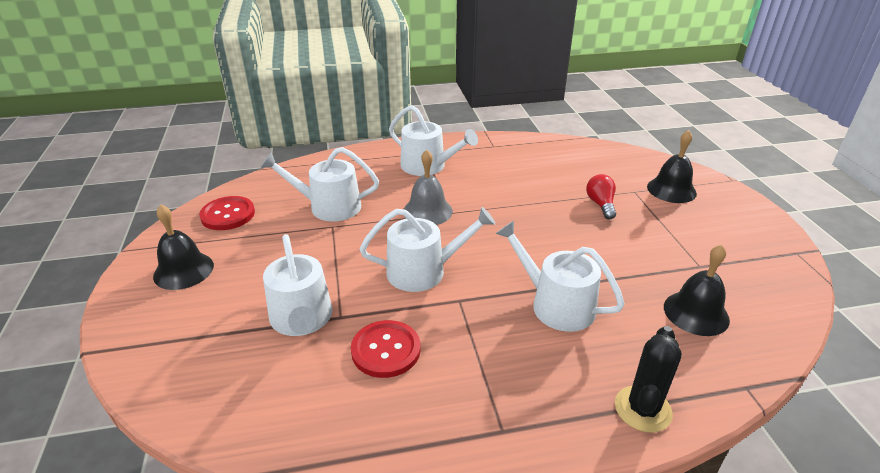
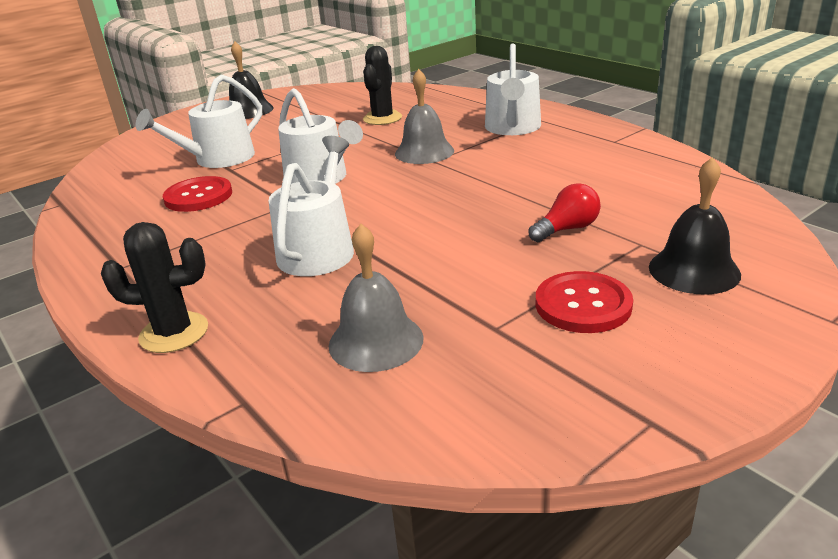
camera: 65 degrees right, 5 degrees down
(228, 215) = (331, 97): red button -> red button (583, 305)
(329, 207) = (382, 118): white watering can -> black cactus
(696, 313) = (376, 341): black bell -> grey bell

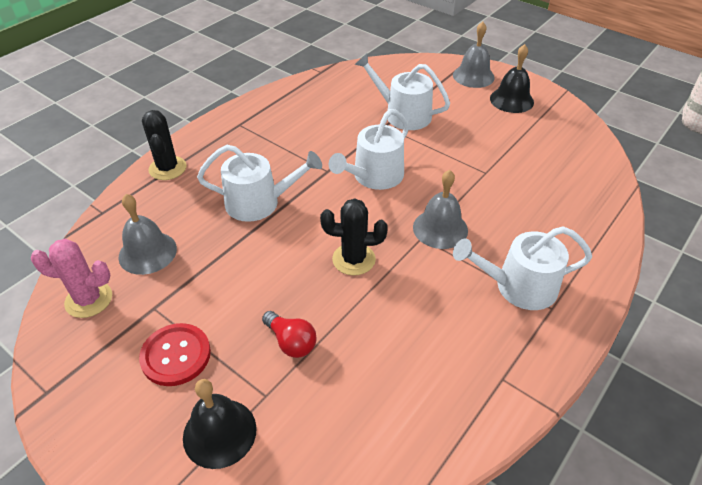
camera: 75 degrees right, 15 degrees up
(186, 123) = (473, 76): none -> grey bell
(198, 196) = (337, 125): red button -> none
(382, 118) = (517, 186): black cactus -> black cactus (354, 259)
(462, 396) = (89, 300): none -> pink cactus

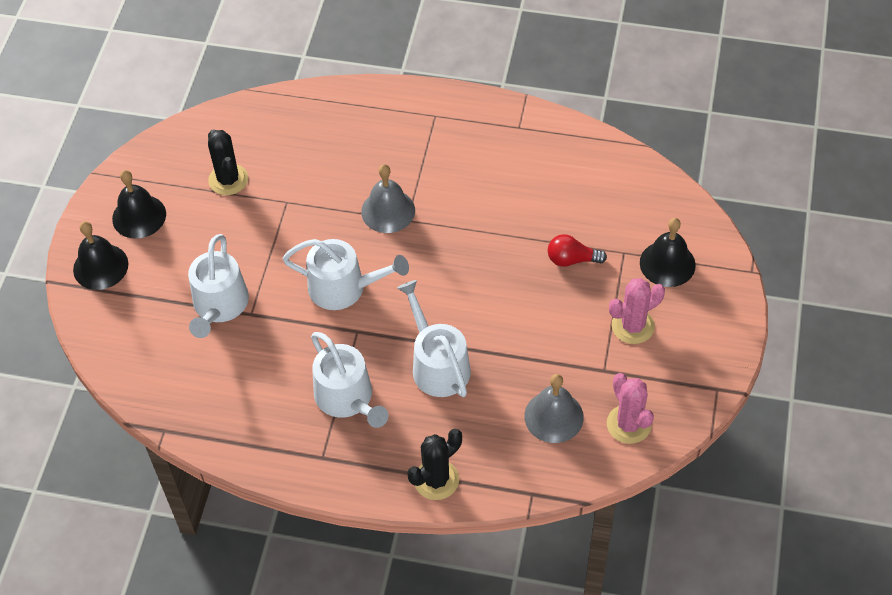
camera: 115 degrees left, 10 degrees up
(176, 355) = (633, 326): red button -> pink cactus
(291, 342) = (572, 259): red light bulb -> red light bulb turned 105 degrees counterclockwise
(354, 259) = (463, 257): black cactus -> black cactus (228, 180)
(473, 76) = (100, 266): grey bell -> black bell
(518, 286) = (425, 140): white watering can -> white watering can (347, 398)

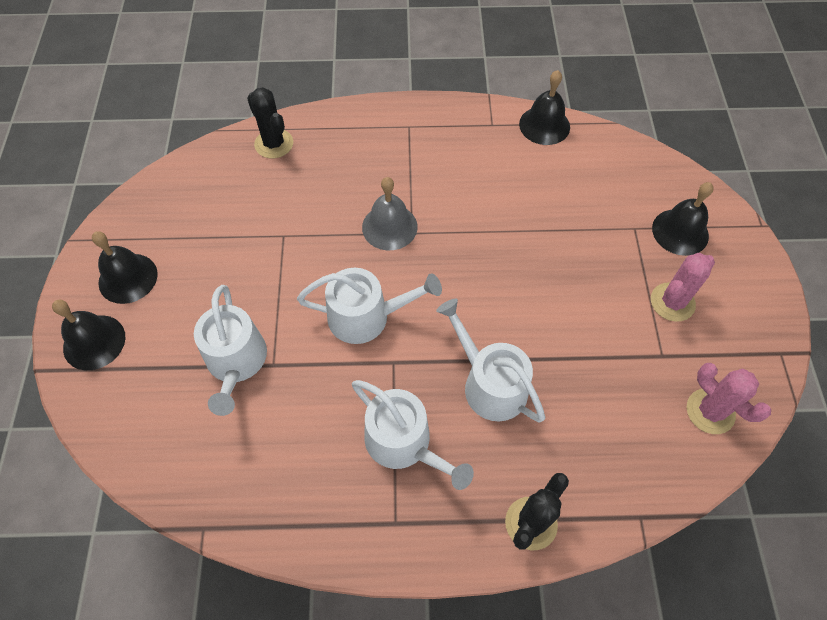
camera: 15 degrees left, 5 degrees up
(228, 180) = (216, 223): black cactus -> black cactus (274, 144)
(553, 416) = (630, 418): grey bell -> none
(572, 136) = (544, 125): none -> black bell
(572, 259) = (587, 244): red light bulb -> none

